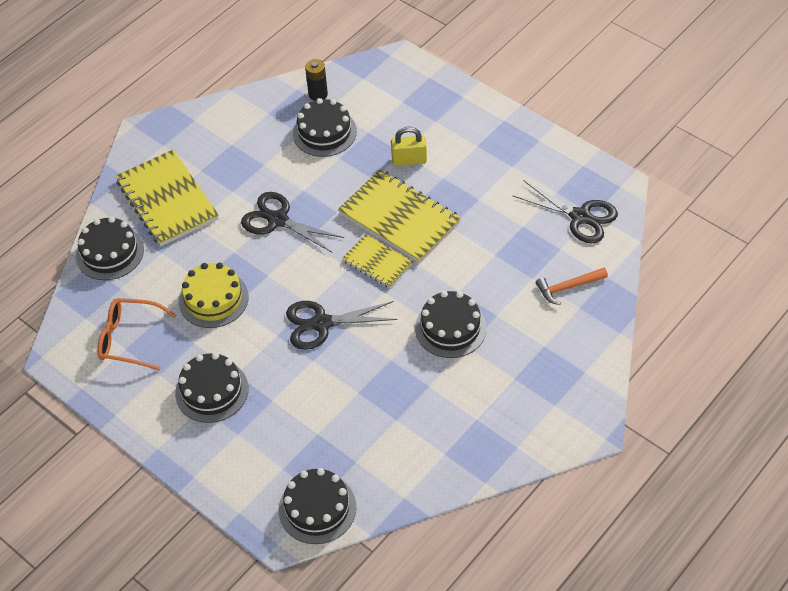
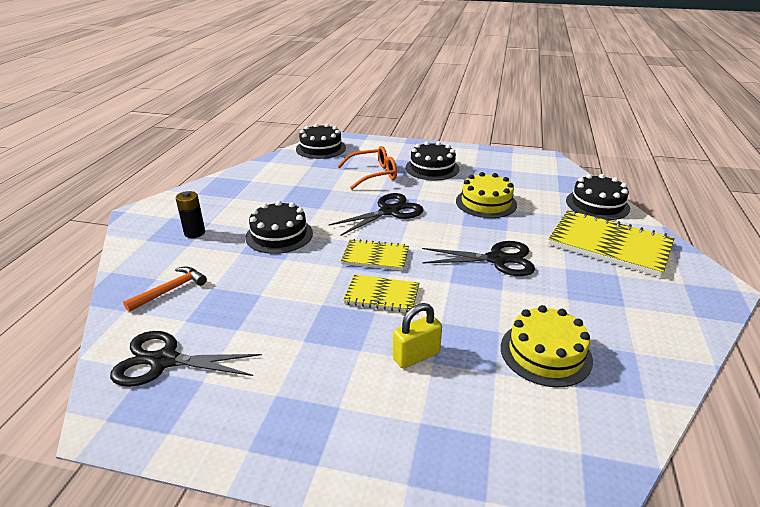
camera: 150 degrees right, 20 degrees down
(129, 339) = (515, 174): orange glasses -> orange glasses (373, 174)
(318, 94) = (610, 400): black battery -> black battery (194, 233)
(324, 132) = (545, 353): black cake -> yellow cake
(399, 218) = (382, 295): yellow notebook -> yellow notebook, size x0.56

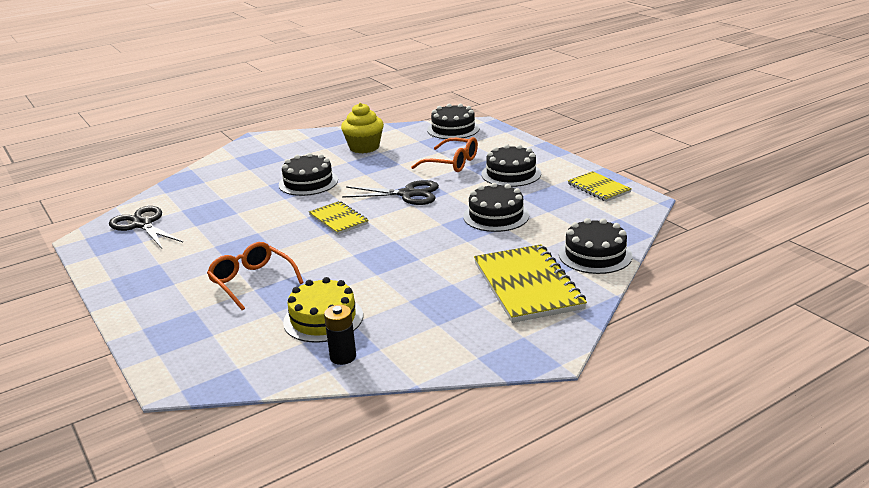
camera: 45 degrees right, 5 degrees down
(170, 290) = (200, 191): orange hammer -> none
(194, 233) = (265, 162): black battery -> black battery (343, 357)
(272, 186) = (364, 147): none -> yellow cupcake
(382, 295) = (297, 243): yellow notebook -> yellow notebook (599, 188)
(416, 356) = (252, 282): yellow padlock -> orange glasses
(486, 203) = (496, 216): yellow cake -> black cake
(497, 259) = (414, 256): black scissors -> none

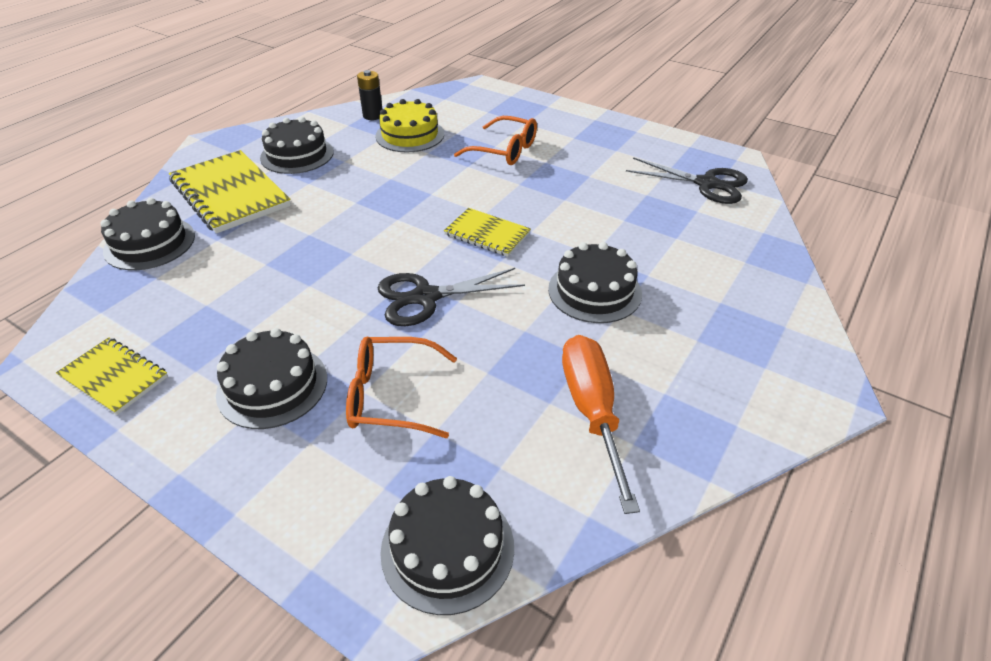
camera: 155 degrees right, 15 degrees up
(364, 147) = (592, 411): yellow cupcake -> orange screwdriver
(496, 216) = (281, 280): black cake -> black cake (297, 155)

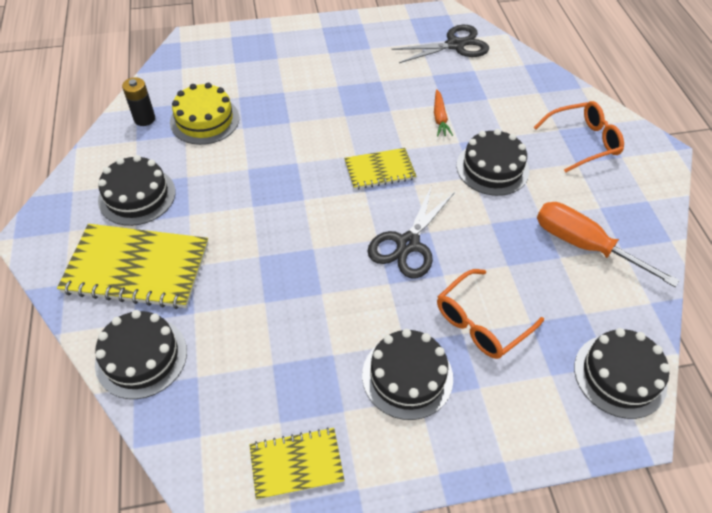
camera: 45 degrees left, 10 degrees up
(504, 150) = (297, 92): orange glasses -> orange glasses (583, 142)
(603, 227) = (440, 118): none -> orange carrot

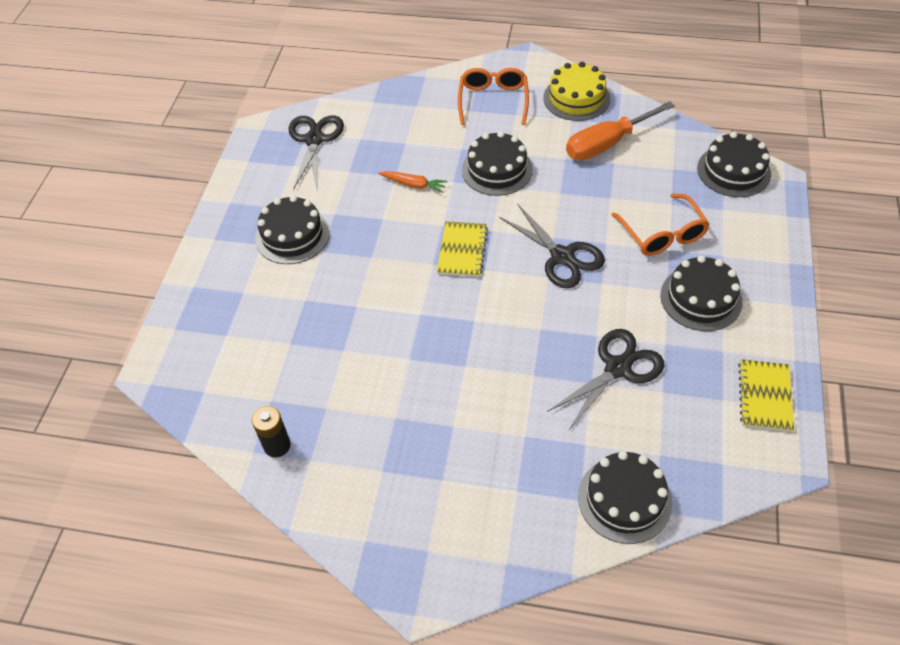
camera: 65 degrees left, 0 degrees up
(137, 196) = (403, 472): black cake -> black cake (292, 235)
(137, 268) = (509, 487): yellow notebook -> none
(204, 120) = (312, 384): yellow cake -> yellow cake (576, 98)
(288, 320) = (618, 368): none -> black scissors

